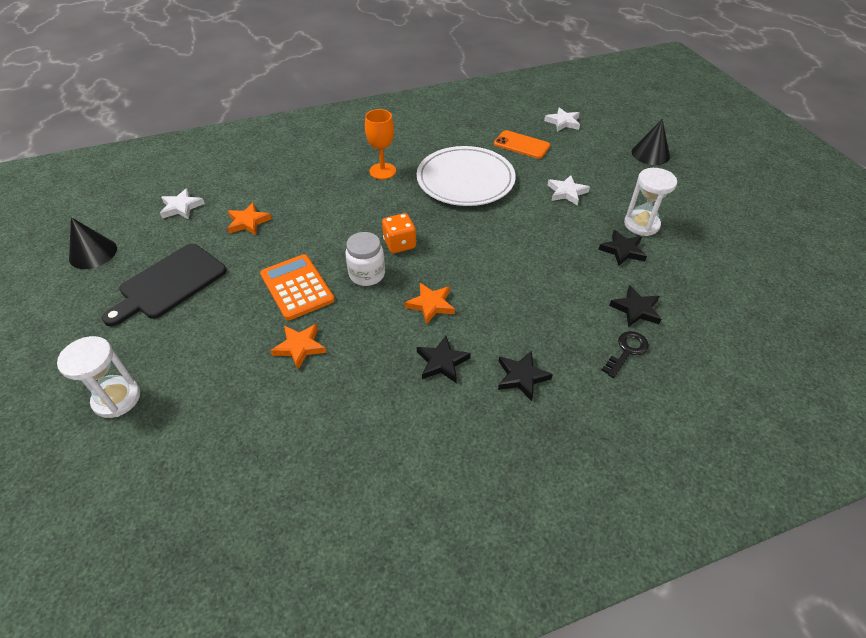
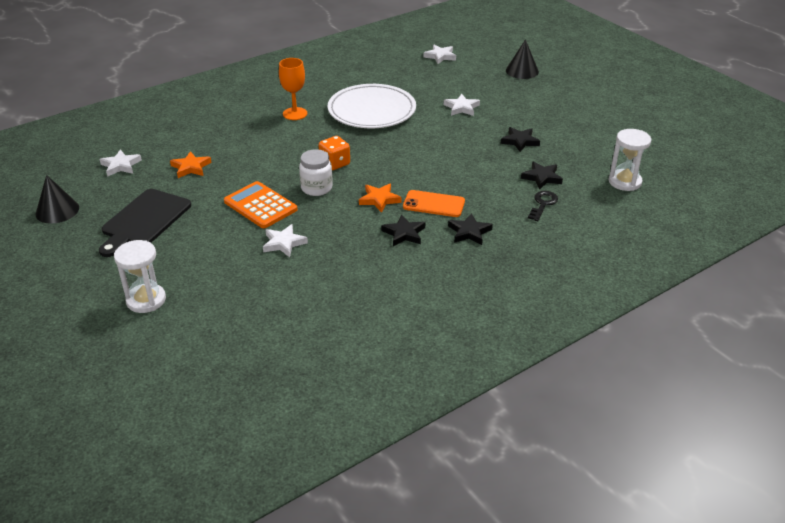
camera: 15 degrees left, 10 degrees down
(300, 347) = (284, 243): orange star -> white star
(521, 145) = (410, 78): orange phone -> orange phone (433, 204)
(641, 224) = (529, 122): white hourglass -> white hourglass (624, 182)

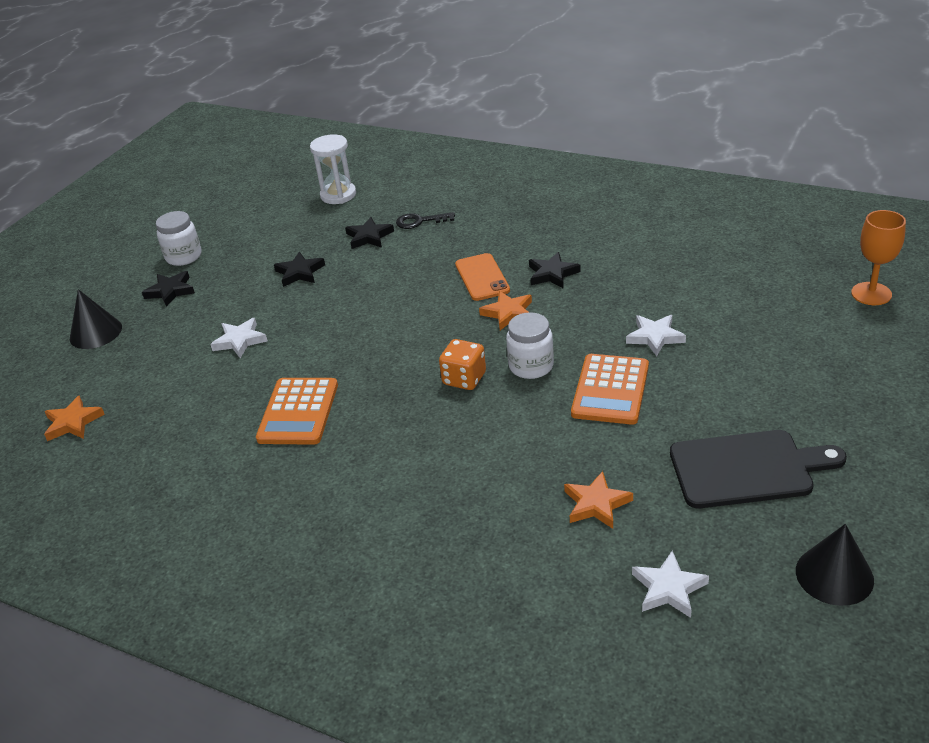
camera: 115 degrees left, 0 degrees up
(146, 300) = (852, 375): white hourglass -> none
(295, 114) = (361, 483): orange goblet -> orange goblet (871, 294)
(372, 110) = (298, 412): white plate -> orange calculator
(440, 56) = (73, 422): white star -> orange star
(469, 232) = (509, 241): black star -> black star (170, 291)
(587, 108) = (184, 257): none -> white jar

